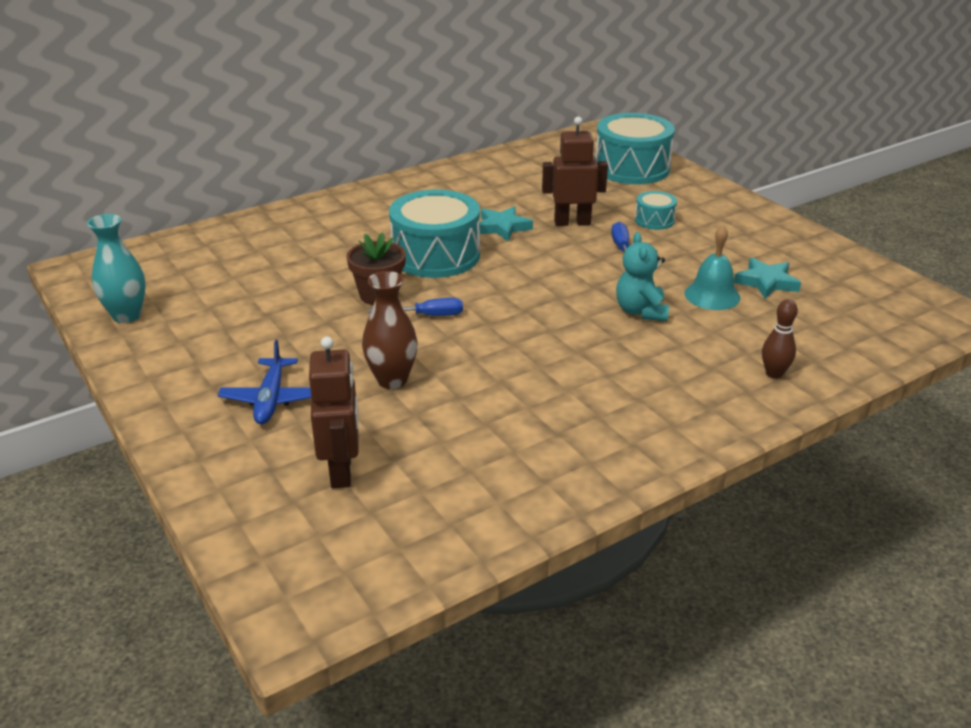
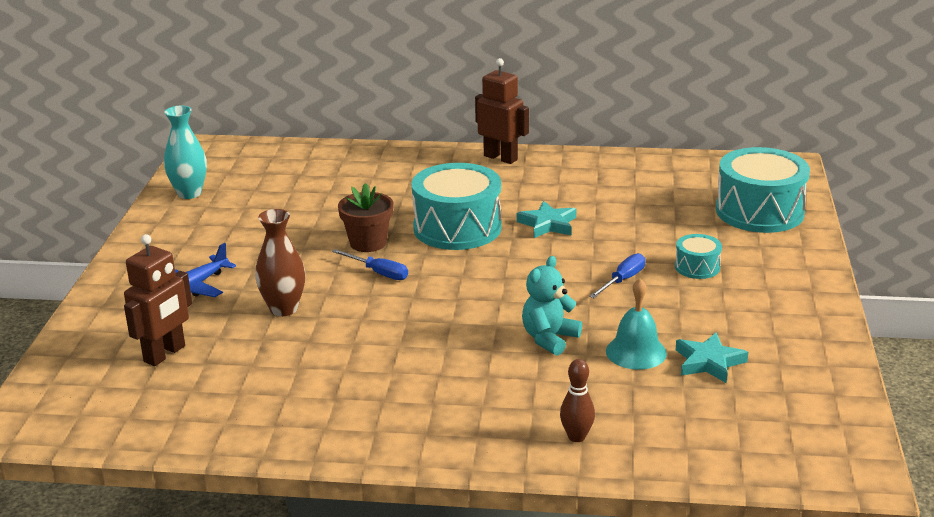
camera: 40 degrees right, 5 degrees down
(572, 222) = (616, 242): brown robot -> brown robot (500, 158)

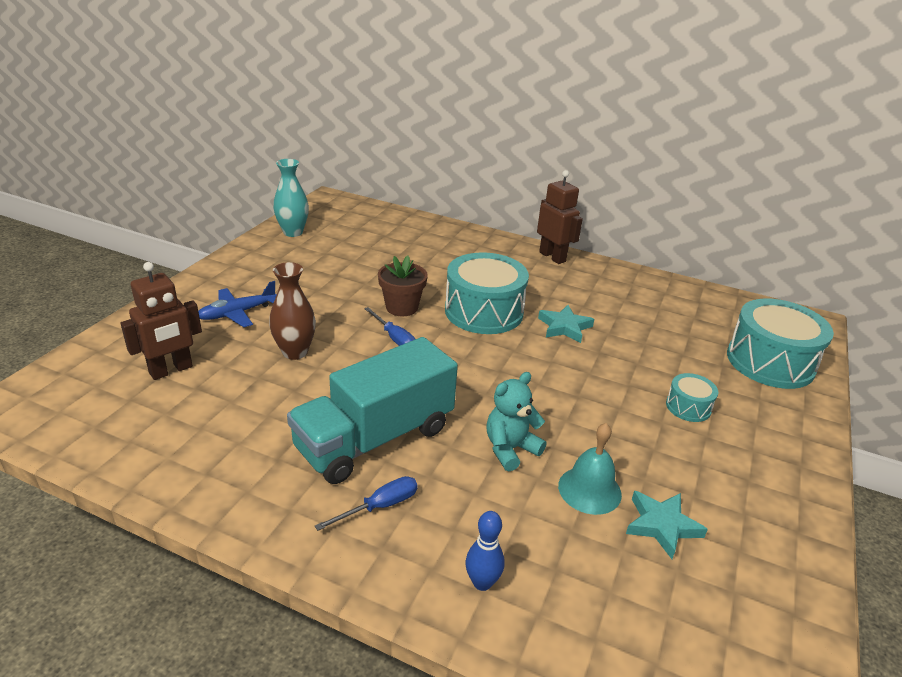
camera: 15 degrees right, 5 degrees up
(417, 360) = (375, 438): none -> turquoise truck
(576, 437) = (482, 582): brown bowling pin -> blue bowling pin
(623, 280) = (609, 402): blue screwdriver -> blue screwdriver (380, 506)

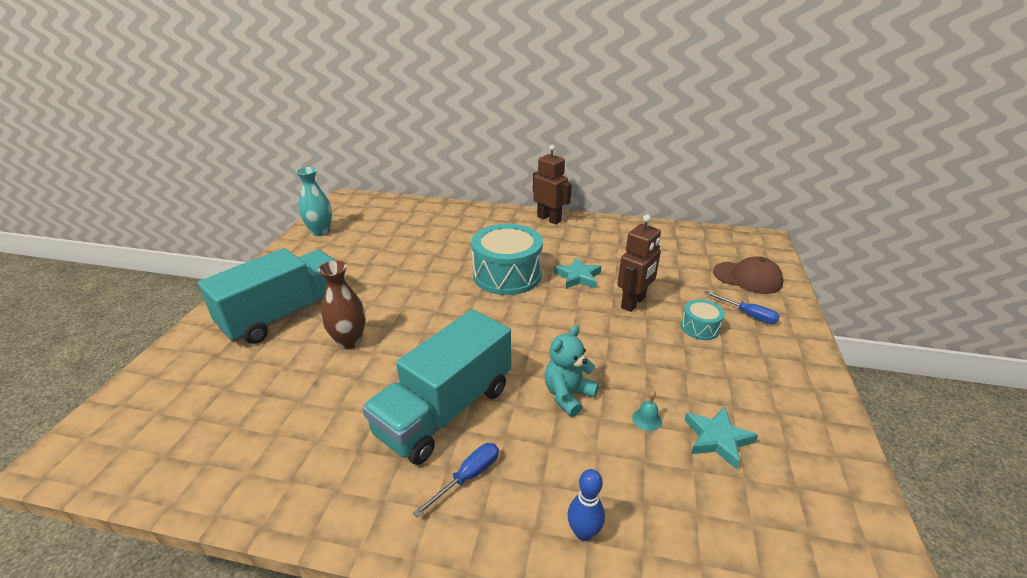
camera: 10 degrees left, 0 degrees up
(171, 370) = (233, 381): brown robot -> brown robot (633, 303)
(237, 313) = (286, 314): blue plane -> turquoise truck
(394, 338) = (436, 312): blue screwdriver -> blue screwdriver (747, 315)
(402, 307) = (435, 283): brown flower pot -> none
(589, 490) = (647, 419): turquoise bell -> turquoise bell, size x0.52
(770, 362) = (747, 278): turquoise drum -> brown cap

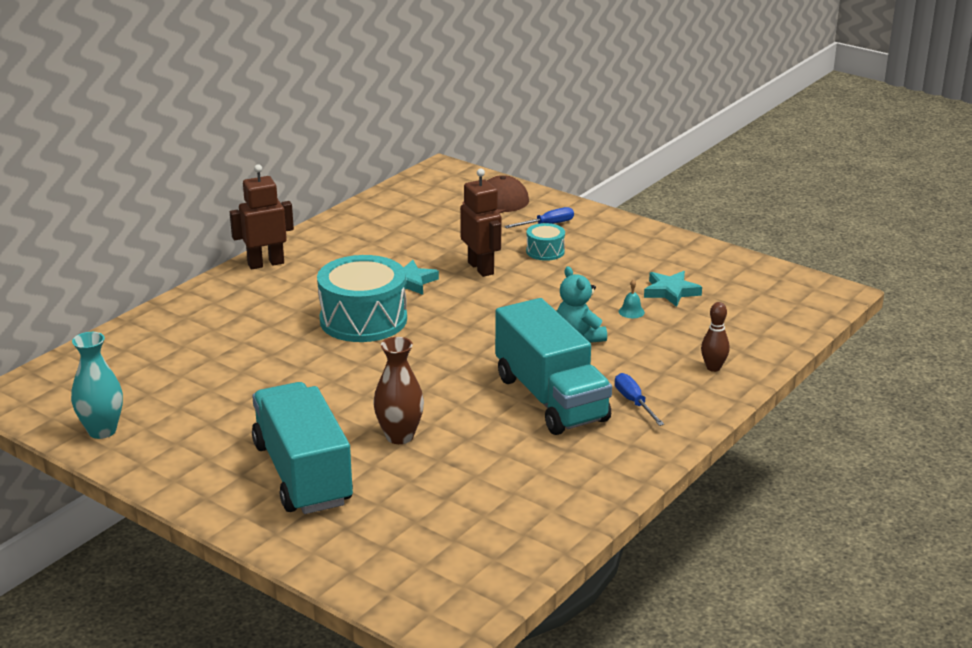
camera: 65 degrees left, 5 degrees down
(583, 532) = (713, 368): blue bowling pin -> brown bowling pin

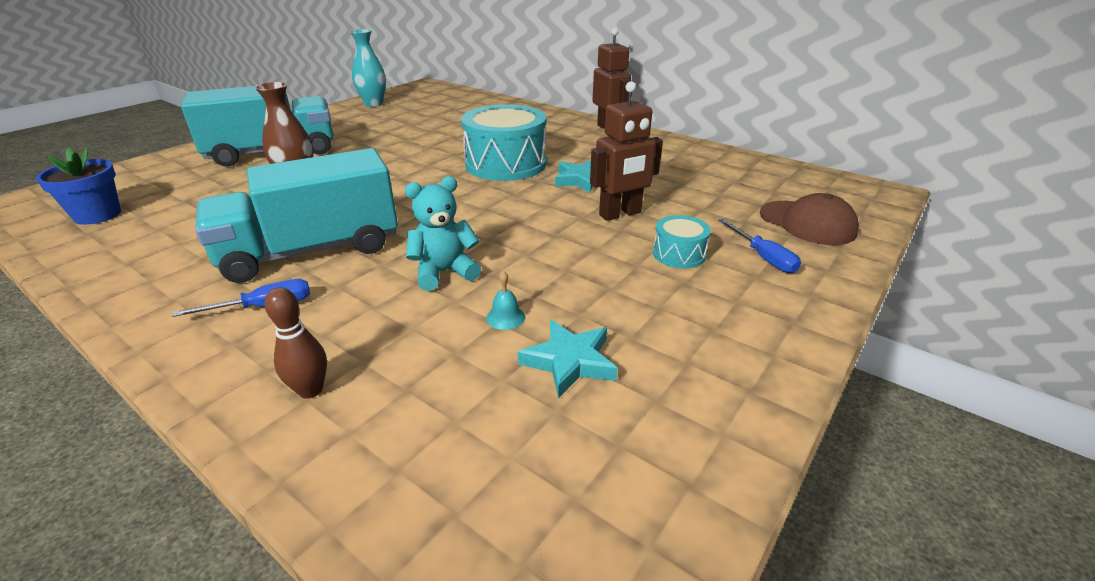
camera: 90 degrees right, 5 degrees up
(482, 544) = (97, 215): none -> blue flower pot

